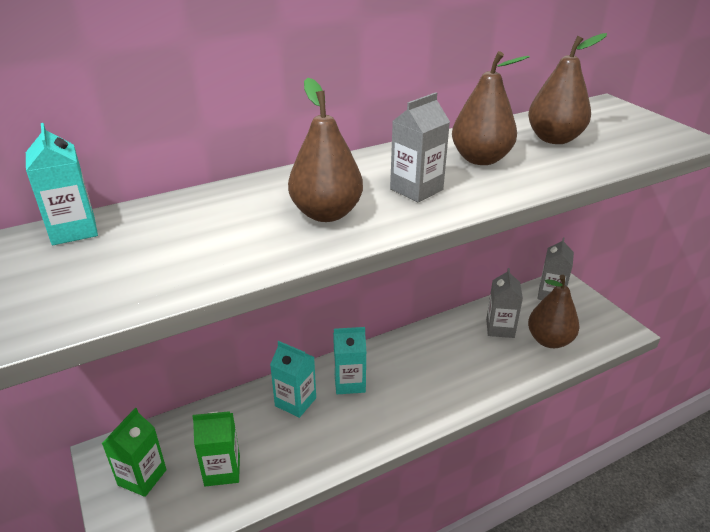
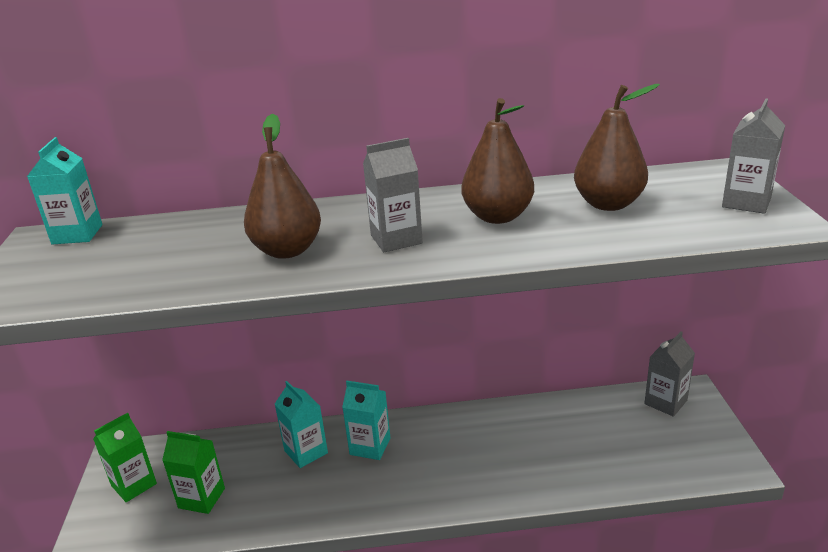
camera: 25 degrees right, 5 degrees down
(500, 328) = (574, 427): grey carton -> grey carton (746, 202)
(549, 340) = (627, 455): brown pear -> none

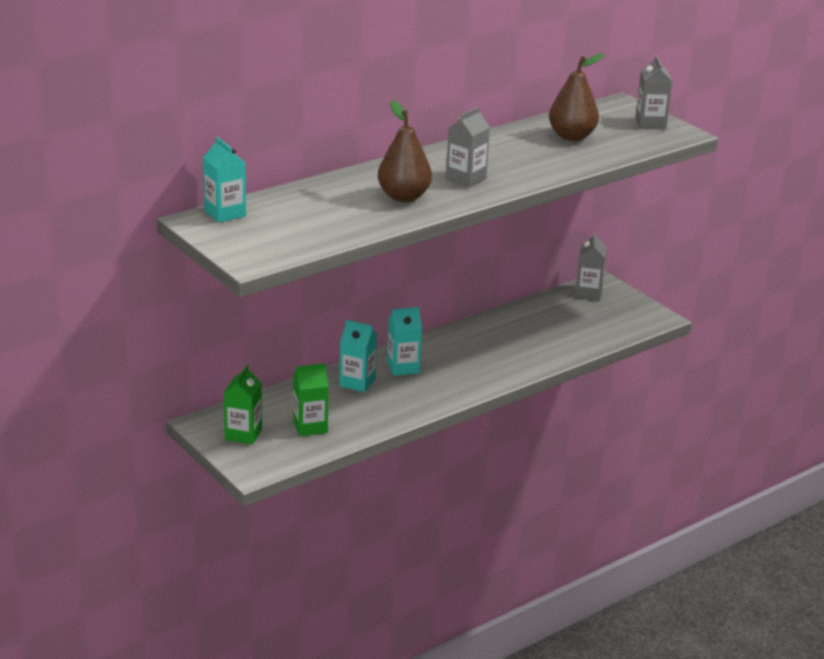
camera: 35 degrees left, 0 degrees up
(498, 216) = (512, 155): brown pear -> none

